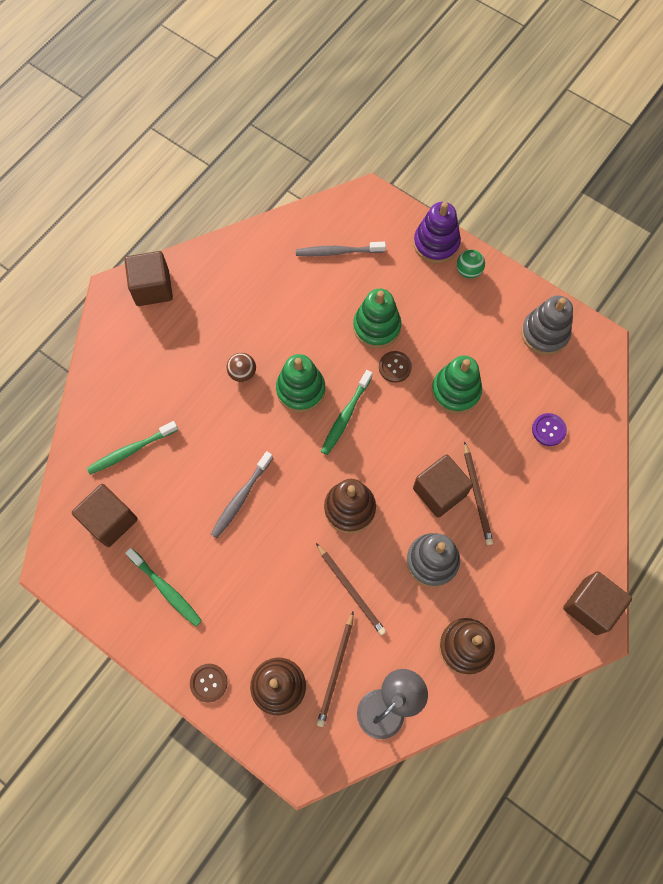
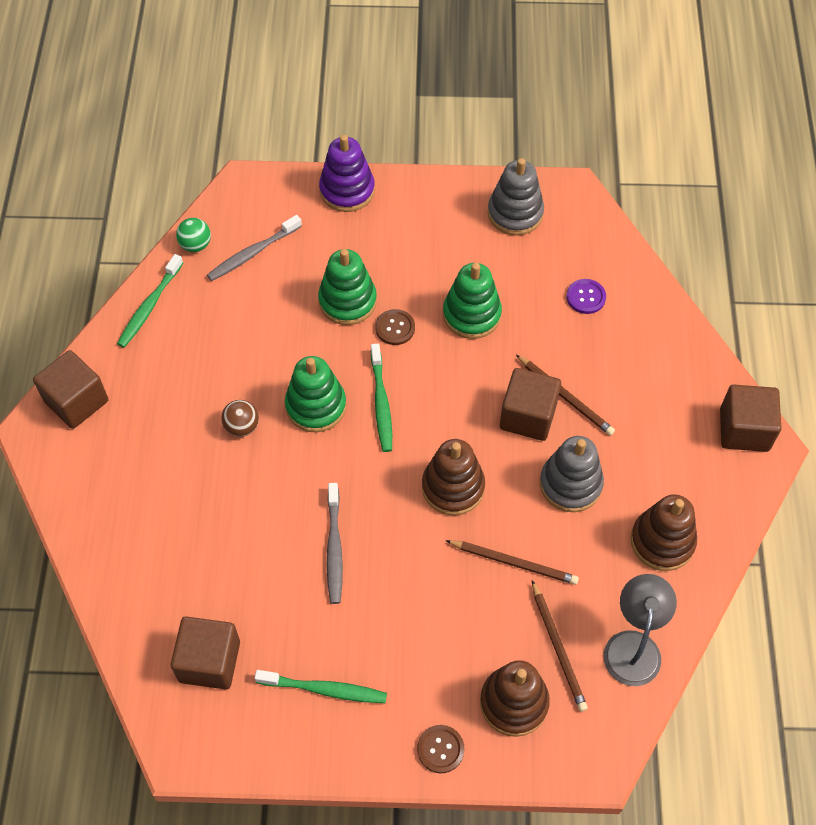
camera: 35 degrees left, 10 degrees down
(131, 450) = (178, 577): green toothbrush -> green toothbrush (149, 306)
(468, 271) = (398, 198): green ball -> green ball (196, 245)

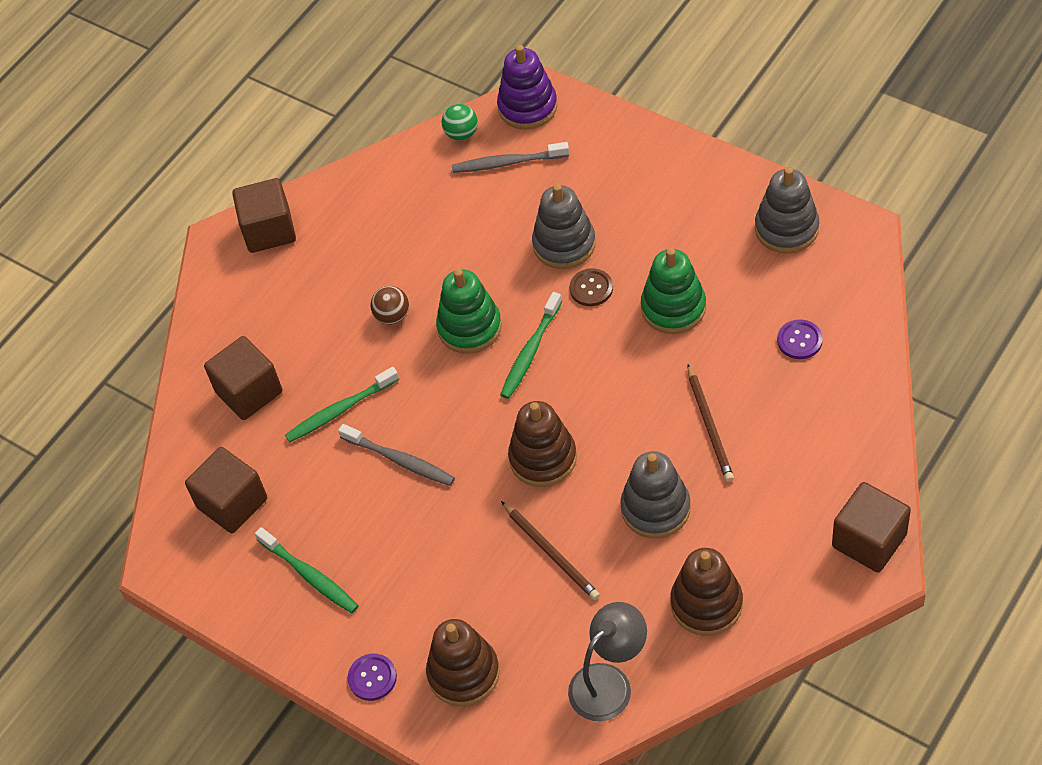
camera: 40 degrees right, 5 degrees down
(149, 306) = (384, 173): green toothbrush -> green toothbrush (340, 410)
(334, 548) = (400, 460): grey toothbrush -> grey toothbrush turned 90 degrees counterclockwise
(347, 190) = (636, 139): purple stacking toy -> purple stacking toy (527, 107)
(347, 301) = (564, 244): green stacking toy -> grey stacking toy
(440, 749) = (372, 678): brown button -> purple button
(528, 416) = (660, 427): brown cube -> brown cube (249, 392)
(558, 648) = (537, 648): brown pencil -> none

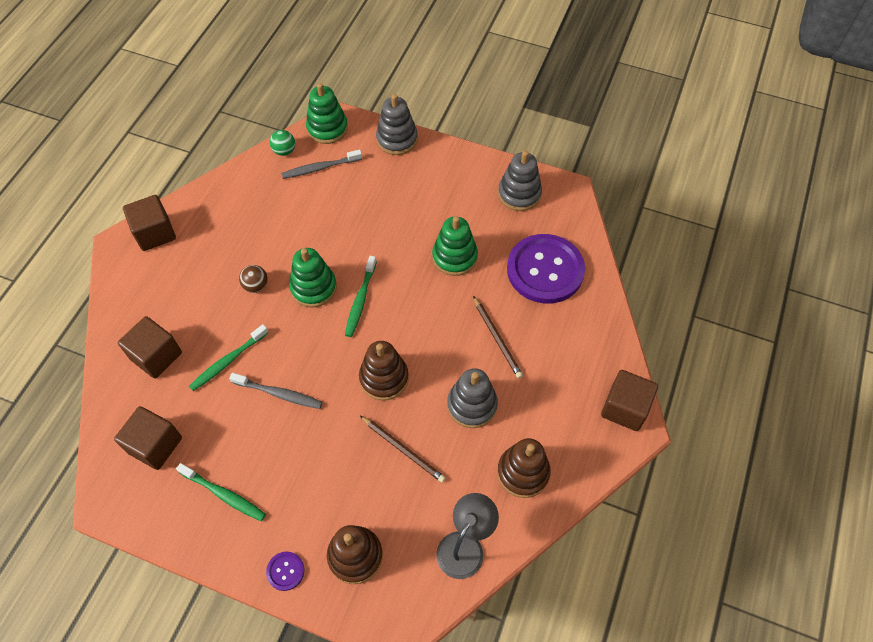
camera: 20 degrees left, 5 degrees up
(527, 107) = (327, 128): purple stacking toy -> green stacking toy
(564, 244) = (370, 220): grey stacking toy -> grey stacking toy (397, 139)
(591, 288) = (395, 250): brown button -> none
(799, 340) = (545, 270): purple button -> purple button, size x2.49

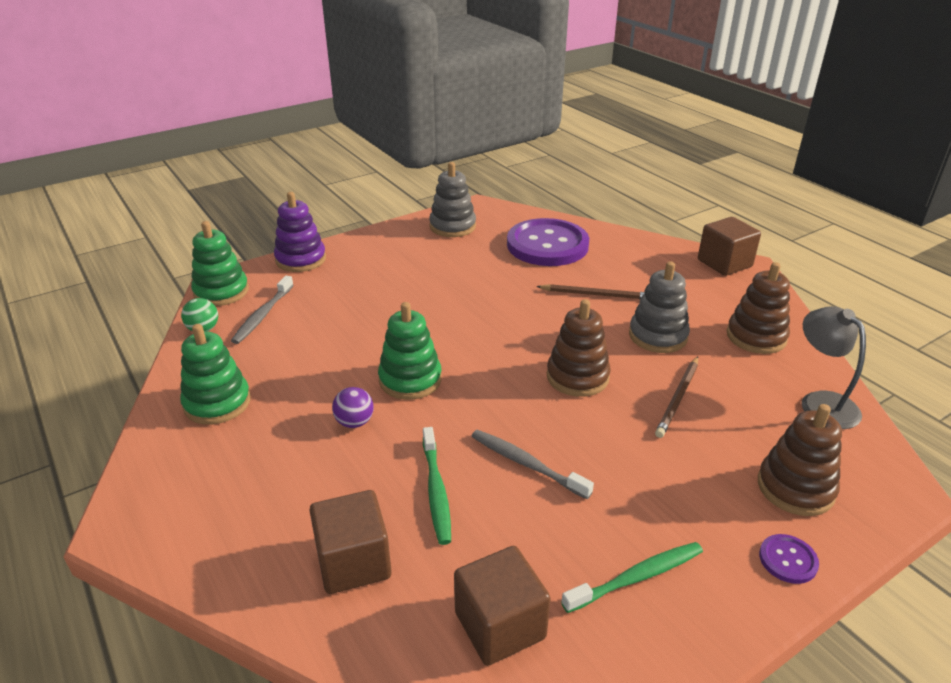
camera: 55 degrees left, 25 degrees down
(155, 233) = (157, 482): brown cube -> none
(256, 286) = (354, 422): brown ball -> purple ball
(279, 394) = (526, 464): grey toothbrush -> grey toothbrush turned 105 degrees counterclockwise
(360, 300) = (464, 354): green toothbrush -> none
(397, 139) = (301, 259): grey stacking toy -> purple stacking toy
(403, 450) = (678, 398): brown pencil -> brown pencil turned 135 degrees clockwise
(454, 257) = (479, 281): green stacking toy -> green stacking toy (217, 403)

